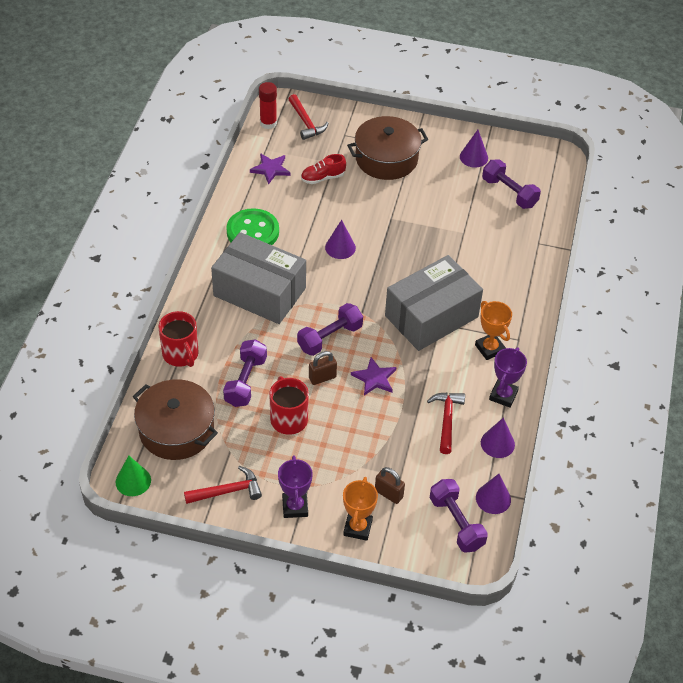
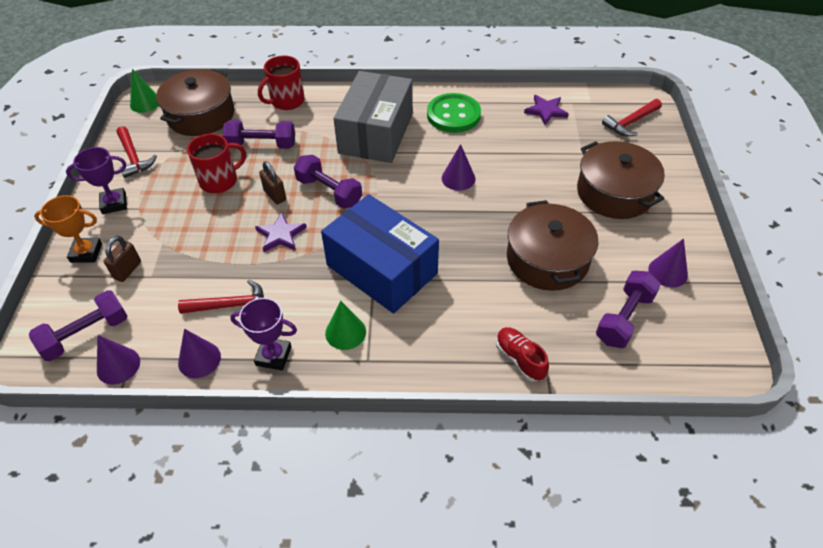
camera: 80 degrees right, 0 degrees up
(268, 123) = (611, 97): red glue stick -> none
(323, 178) = (554, 148): red shoe -> red shoe (520, 359)
(431, 316) = (382, 269): grey box -> blue box
(445, 217) = (547, 259): none -> brown pot
(489, 348) = (345, 332): orange trophy -> green cone

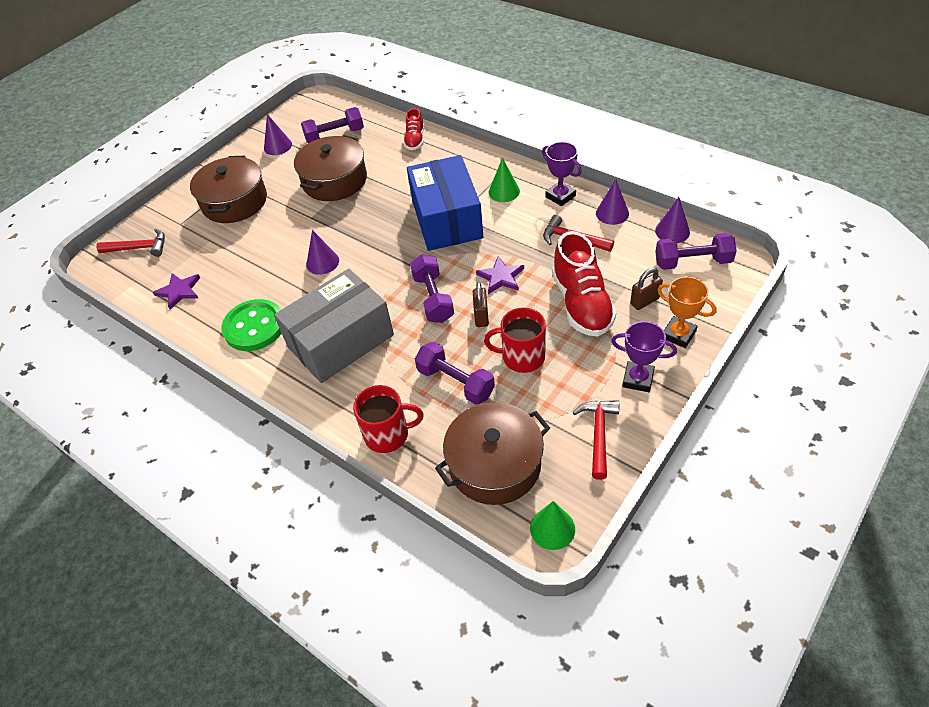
camera: 140 degrees left, 0 degrees up
(189, 243) = (581, 303): none -> red shoe

